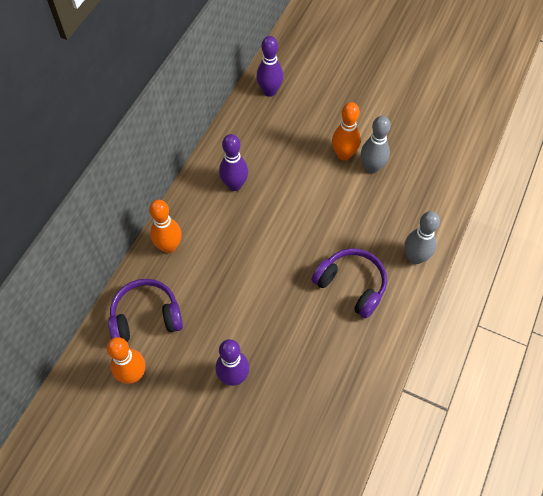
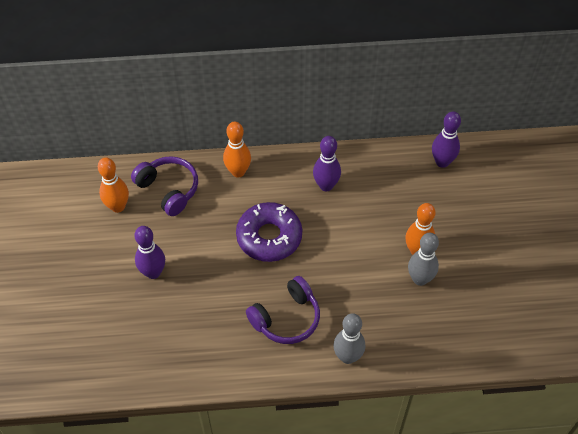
camera: 60 degrees right, 5 degrees down
(259, 257) = (269, 237): none -> purple donut
(351, 285) = (286, 318): purple headphones -> purple headphones turned 45 degrees clockwise

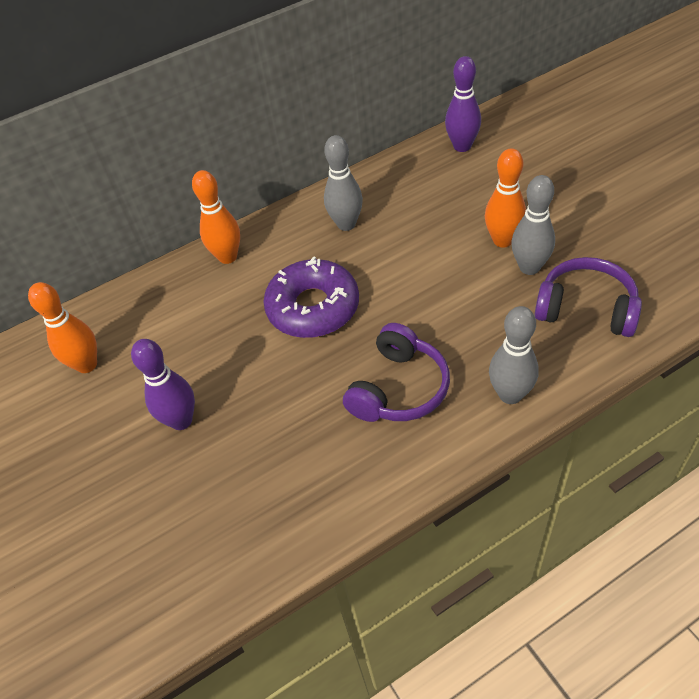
camera: 20 degrees left, 5 degrees down
(168, 189) = (147, 315): purple headphones -> purple headphones (586, 309)
(326, 185) = (346, 224): purple bowling pin -> grey bowling pin

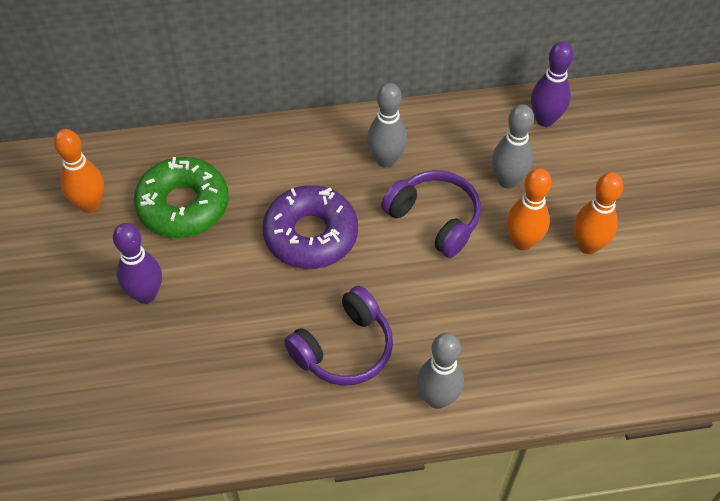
camera: 15 degrees right, 5 degrees up
(179, 330) = (183, 205): none -> green donut
(228, 257) = (260, 147): orange bowling pin -> orange bowling pin (588, 246)
(529, 267) = (530, 281): grey bowling pin -> grey bowling pin (507, 180)
(586, 309) = (556, 347): purple headphones -> purple headphones (434, 219)

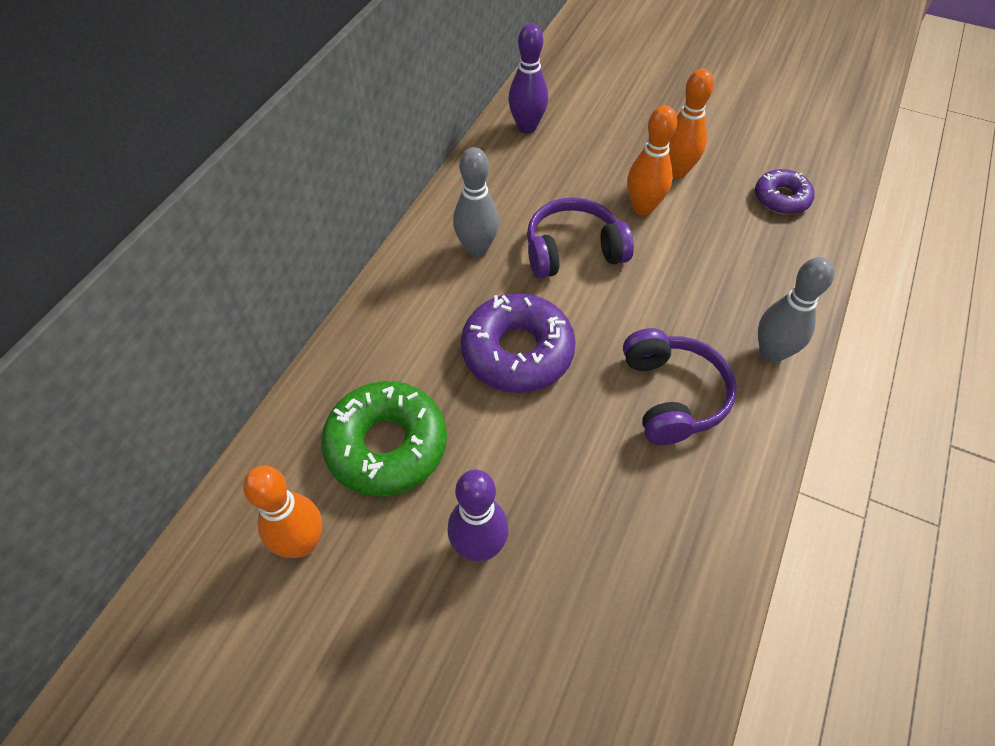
camera: 55 degrees left, 0 degrees up
(507, 180) = (571, 182): grey bowling pin -> none
(626, 337) = (781, 198): none -> purple donut

